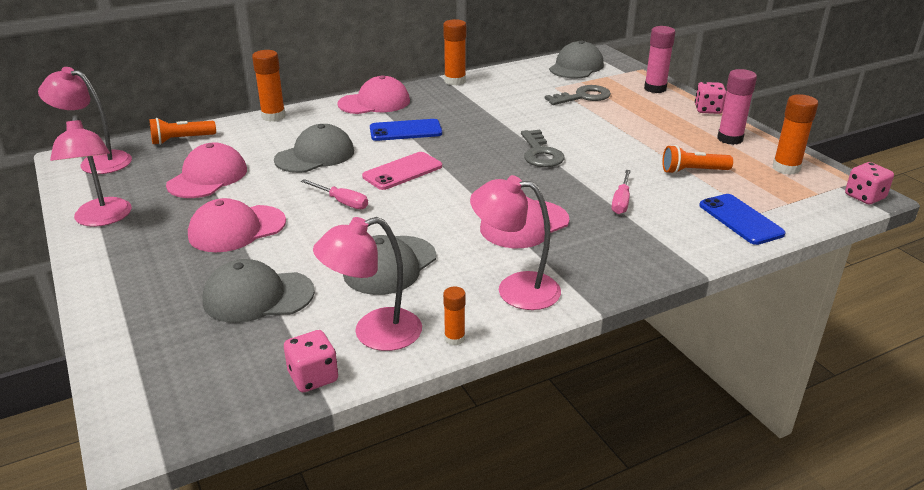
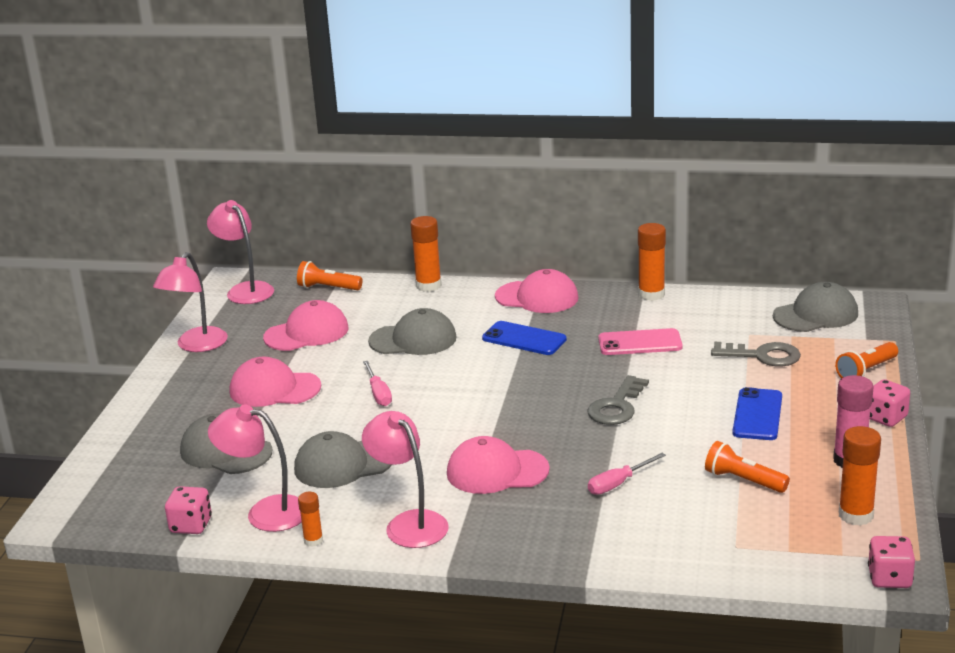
camera: 40 degrees right, 5 degrees down
(402, 171) = (465, 381): pink phone -> pink phone (640, 343)
(655, 88) = (866, 371): pink glue stick -> orange flashlight
(740, 219) = (707, 546): blue phone -> blue phone (757, 415)

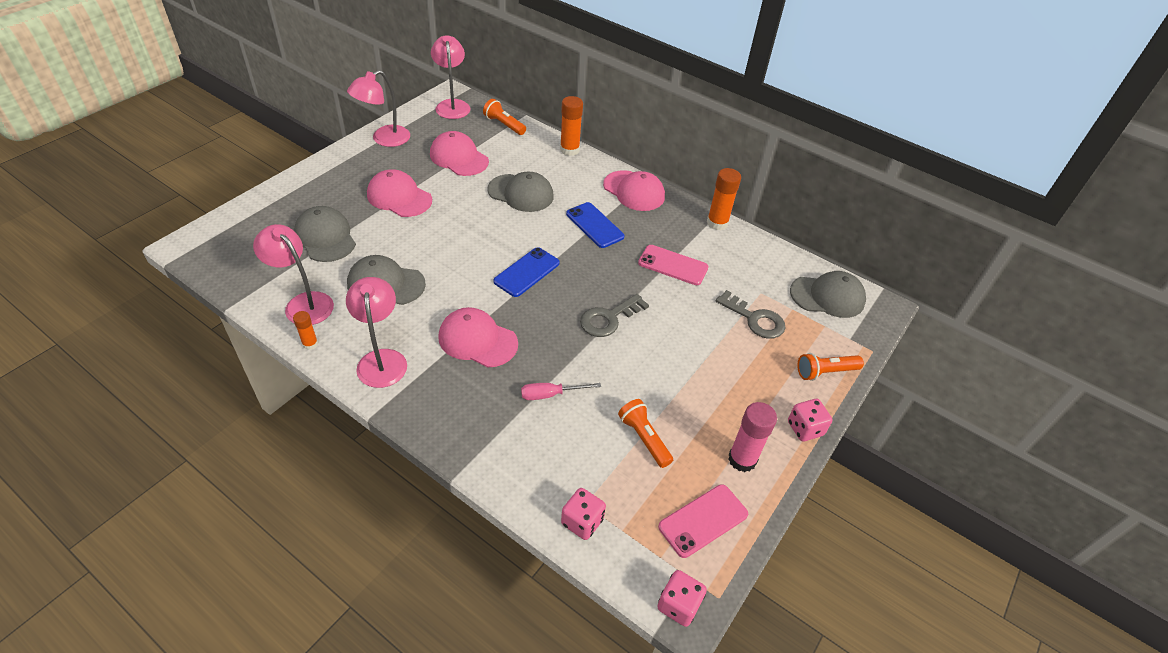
camera: 20 degrees right, 20 degrees up
(191, 525) = (251, 292): pink dice -> pink dice (582, 522)
(306, 333) = (459, 158): pink cap -> pink cap turned 135 degrees counterclockwise
(378, 393) = (459, 231): pink screwdriver -> none
(757, 415) = (705, 376): blue phone -> blue phone (526, 272)
(856, 515) = (703, 520): orange glue stick -> pink phone

